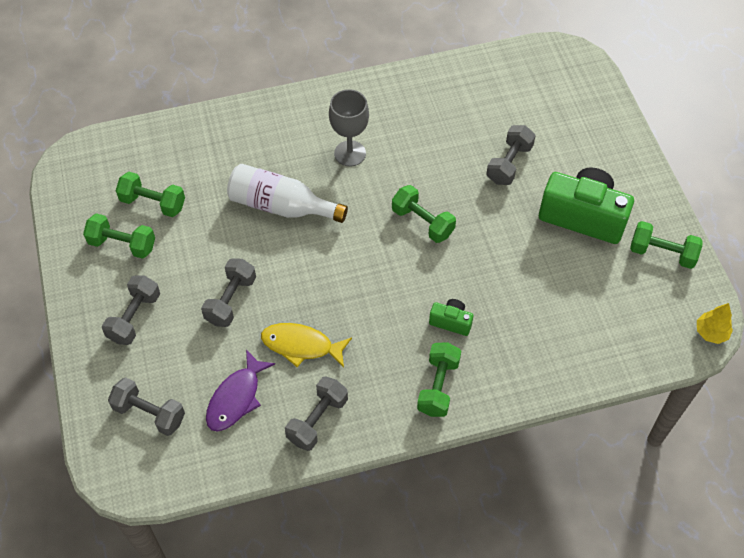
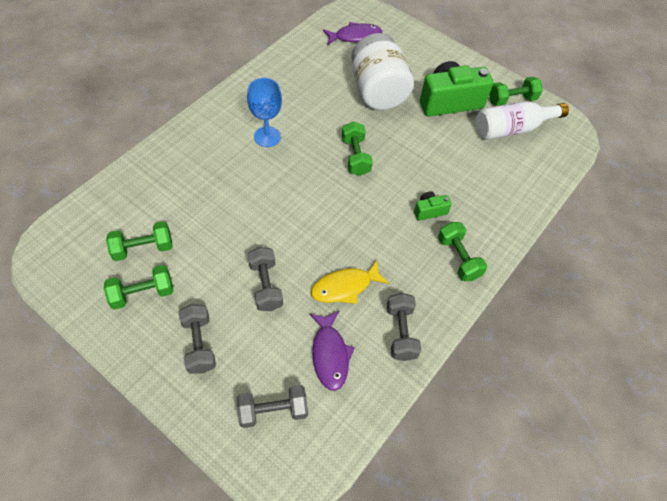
camera: 40 degrees left, 0 degrees up
(281, 206) = (247, 197): white bottle -> white bottle (512, 129)
(350, 153) = (267, 136): grey goblet -> blue goblet
(422, 222) = (355, 156): green dumbbell -> green dumbbell turned 75 degrees clockwise
(509, 164) = (378, 92): grey dumbbell -> white jar
(539, 86) = (355, 36): none -> purple fish
(711, 332) = (577, 131): yellow tree -> none

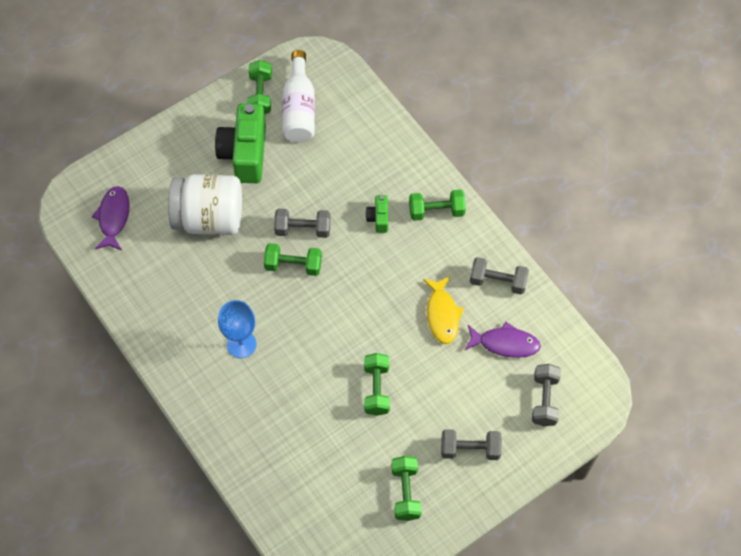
camera: 70 degrees left, 5 degrees up
(143, 248) = (354, 486): green dumbbell -> green dumbbell (376, 389)
(266, 285) = (424, 382): grey dumbbell -> grey dumbbell (303, 229)

